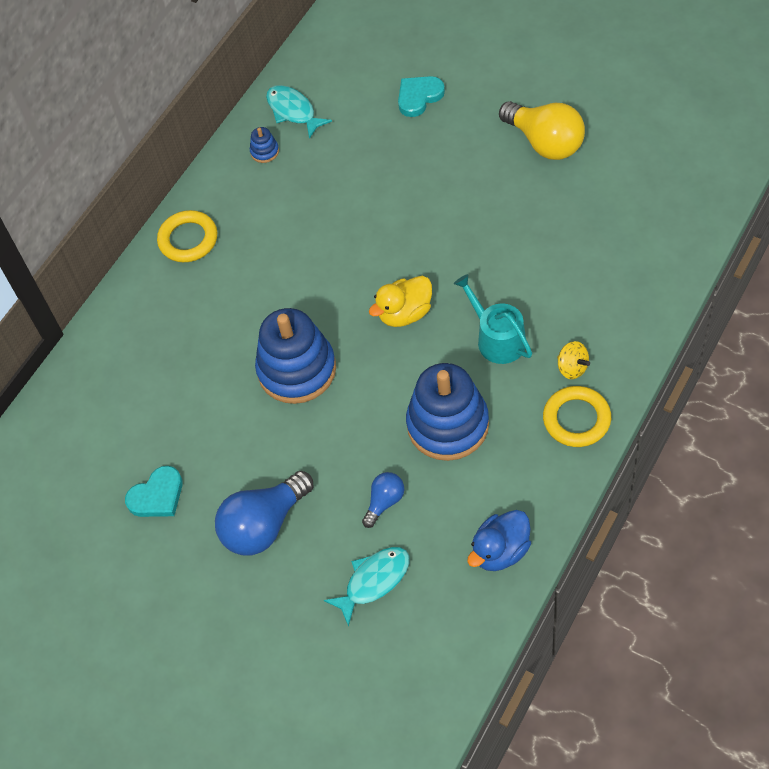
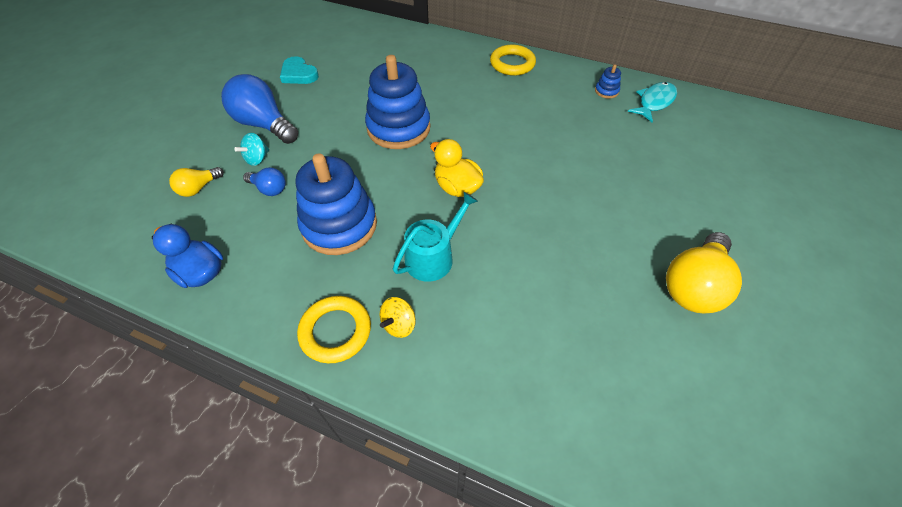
camera: 75 degrees right, 5 degrees down
(330, 523) = (257, 159): none -> turquoise spinning top
(373, 581) = (198, 188): turquoise fish -> yellow light bulb
(419, 97) = (708, 178): turquoise heart -> none

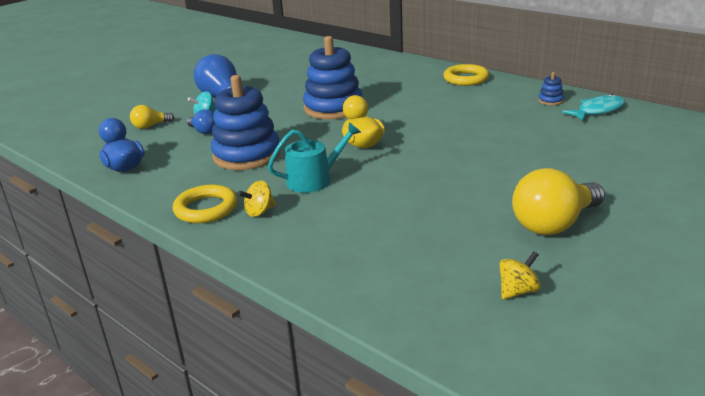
camera: 20 degrees right, 25 degrees down
(298, 74) = (268, 73): turquoise heart -> none
(708, 398) = (518, 291): none -> yellow spinning top

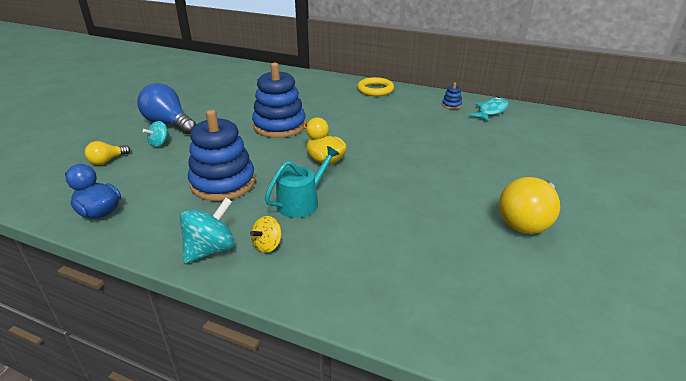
camera: 20 degrees left, 5 degrees up
(204, 131) = (167, 161): blue light bulb -> none
(206, 209) = (211, 249): yellow ring -> turquoise spinning top
(518, 291) = (542, 294): yellow spinning top -> none

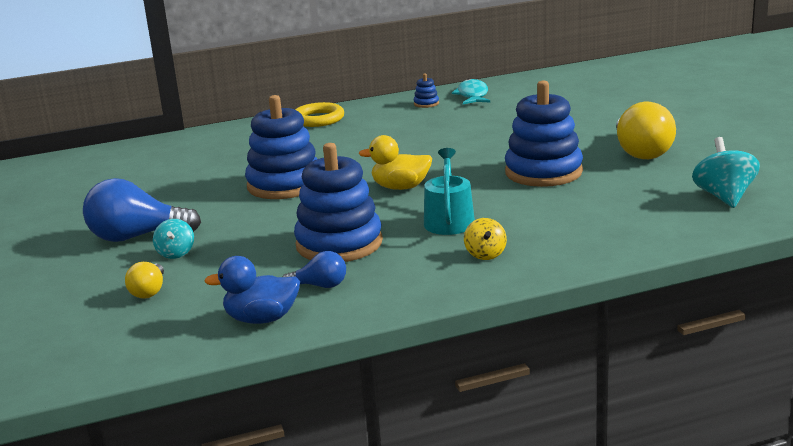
camera: 40 degrees left, 10 degrees down
(160, 207) = (320, 286): none -> blue light bulb
(211, 249) = (444, 280): turquoise spinning top -> turquoise spinning top (724, 197)
(425, 197) = (543, 172): none -> blue stacking toy

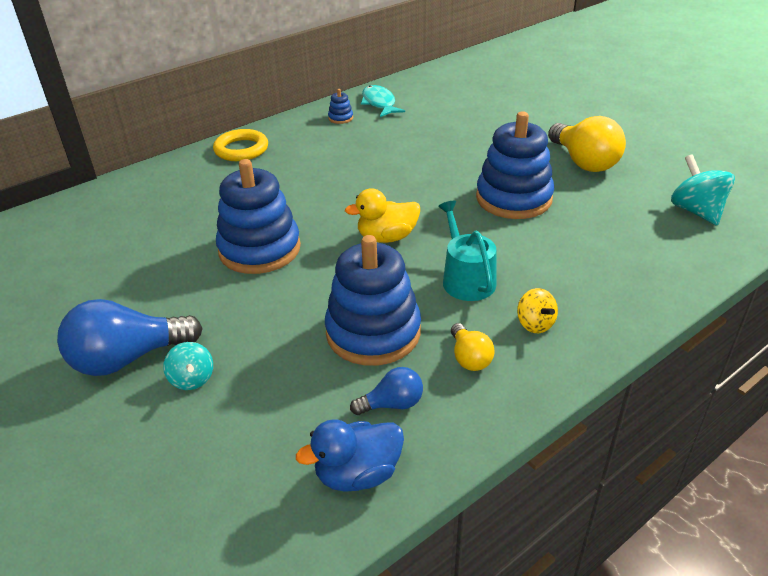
camera: 20 degrees left, 15 degrees up
(149, 291) = (193, 452): yellow light bulb -> yellow light bulb (469, 358)

